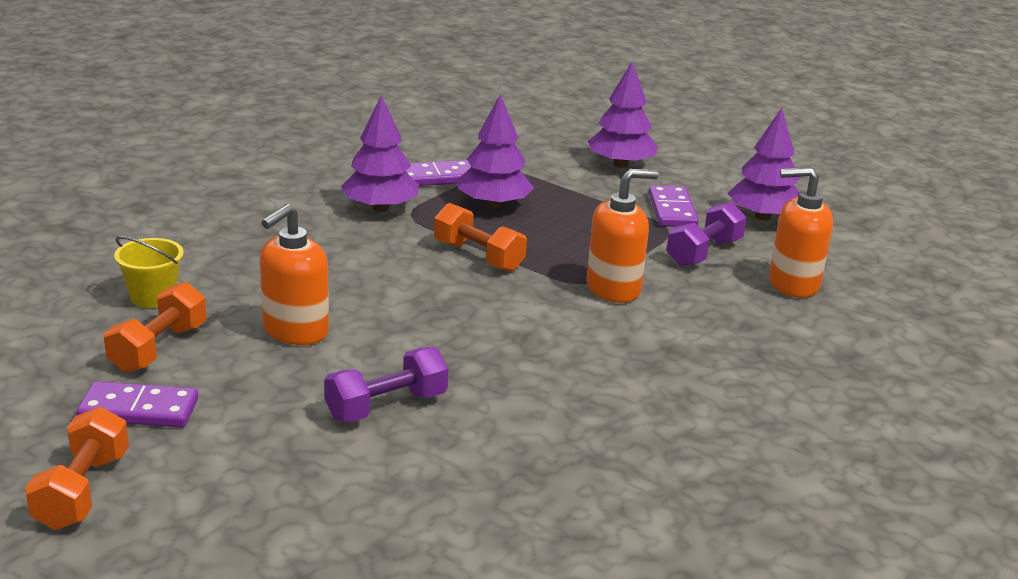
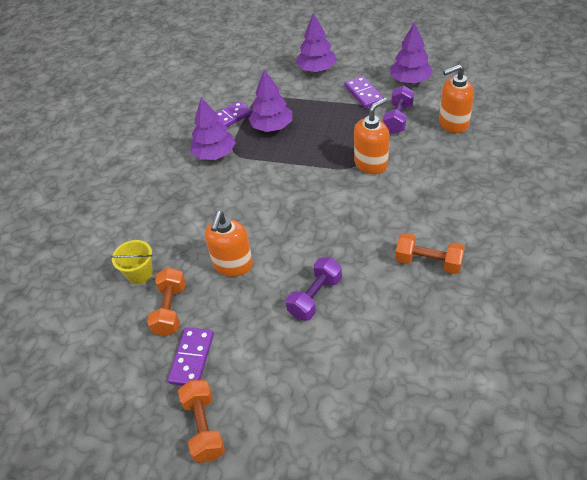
camera: 15 degrees left, 20 degrees up
(139, 410) = (192, 358): purple domino -> purple domino turned 60 degrees counterclockwise
(478, 256) = (289, 169): orange dumbbell -> orange dumbbell (428, 262)

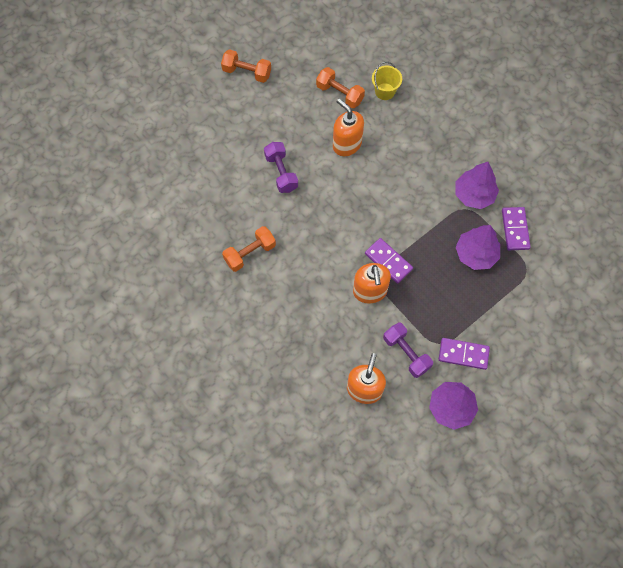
camera: 120 degrees right, 20 degrees up
(192, 358) = (294, 88): purple domino -> purple domino (388, 261)
(316, 69) = (534, 344): purple tree -> none

